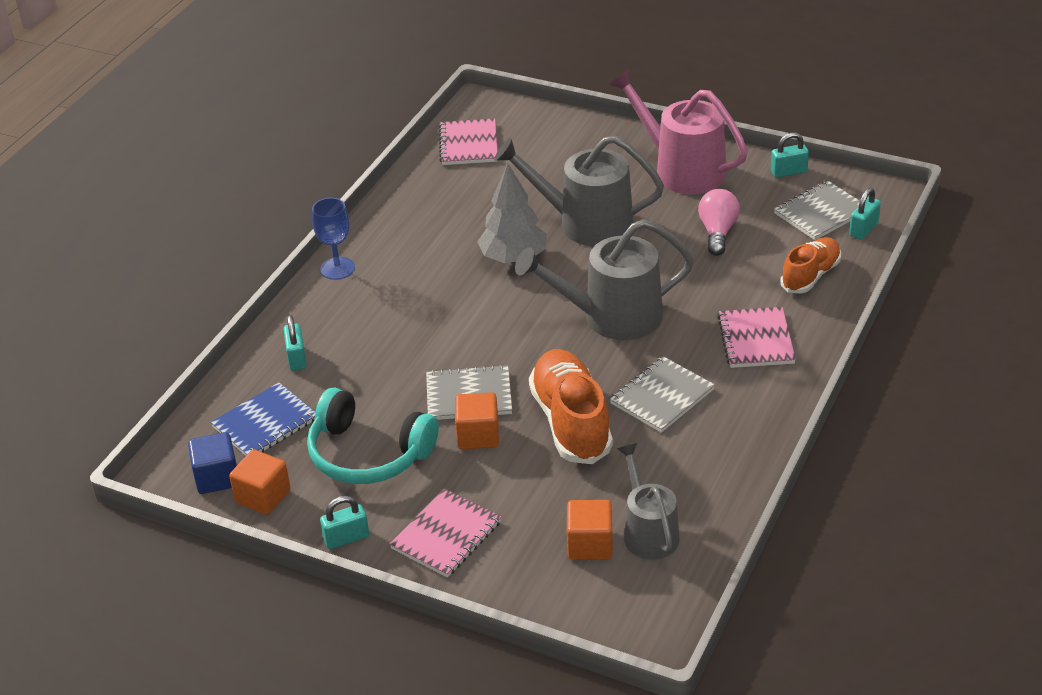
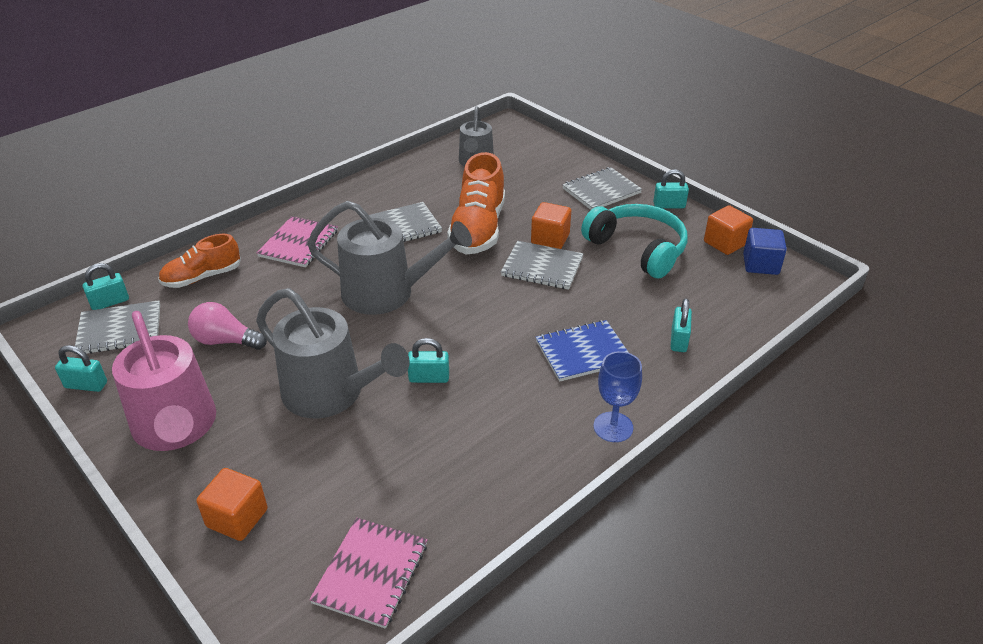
camera: 160 degrees left, 0 degrees up
(265, 423) = (716, 293): blue notebook -> blue notebook (583, 352)
(446, 535) = (601, 191): pink notebook -> grey notebook
(513, 258) = (429, 378): grey tree -> turquoise padlock
(590, 544) = (514, 165): orange cube -> orange cube (237, 518)
(717, 232) = (225, 341): pink light bulb -> pink light bulb turned 75 degrees clockwise

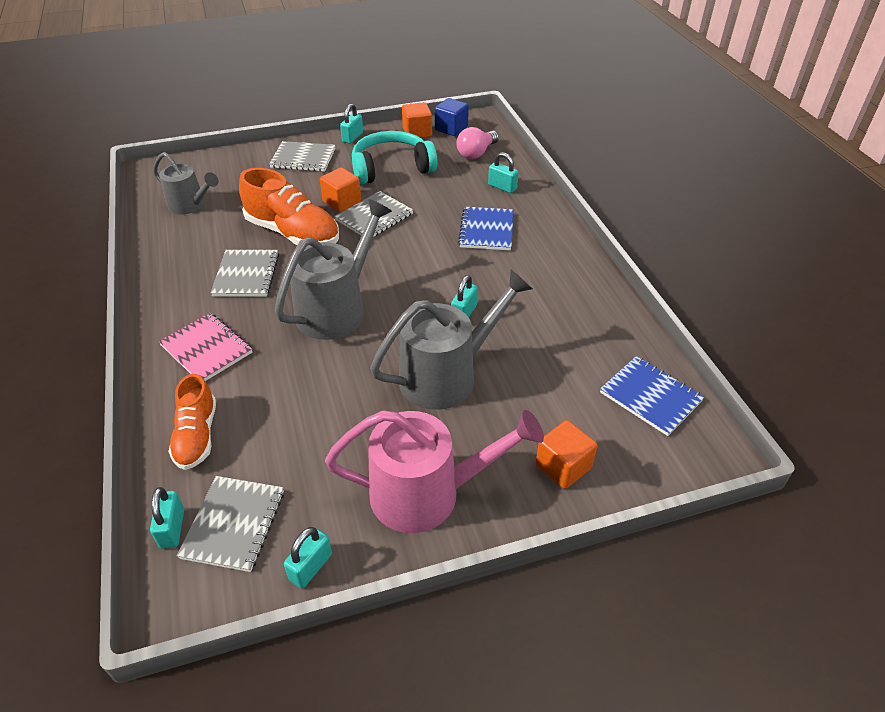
camera: 65 degrees left, 5 degrees up
(225, 341) = (322, 434): pink light bulb -> pink light bulb (476, 153)
(371, 573) = (650, 397): pink notebook -> blue notebook
(601, 191) = (303, 158): grey notebook -> grey notebook turned 75 degrees counterclockwise
(613, 427) = (568, 242): blue goblet -> none

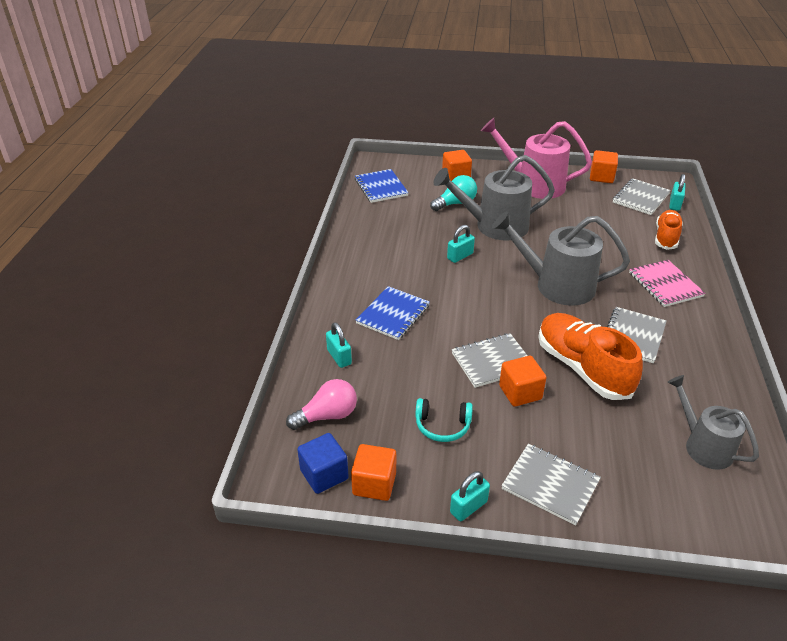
camera: 155 degrees left, 5 degrees down
(311, 567) = (601, 177): turquoise padlock -> orange cube
(336, 309) = (557, 285): grey watering can -> grey watering can turned 45 degrees clockwise
(391, 168) = (442, 426): turquoise headphones -> turquoise headphones, size x0.54
(523, 401) = (455, 203): none -> turquoise light bulb

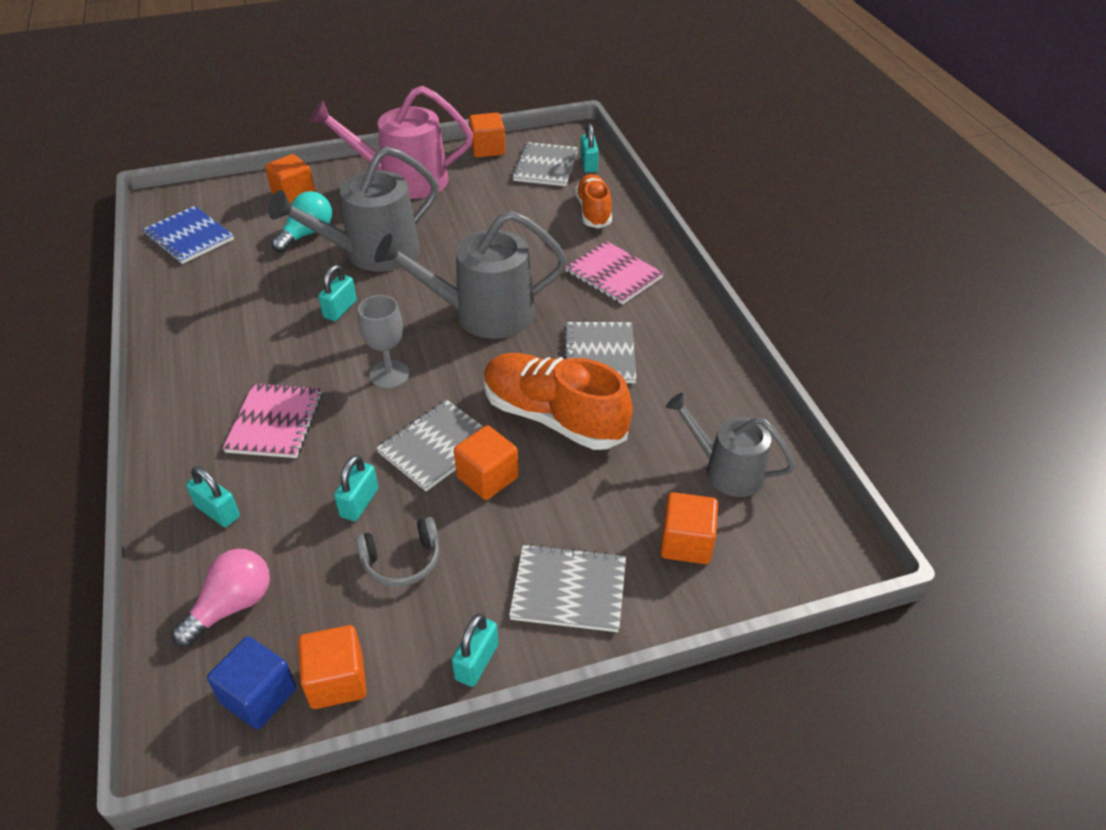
camera: 25 degrees left, 5 degrees up
(393, 314) = (275, 422): blue notebook -> pink notebook
(428, 380) = (359, 503): none -> turquoise padlock
(442, 426) = (402, 561): turquoise headphones -> grey headphones
(477, 306) = (389, 374): none -> grey goblet
(651, 485) = (686, 543): none -> orange cube

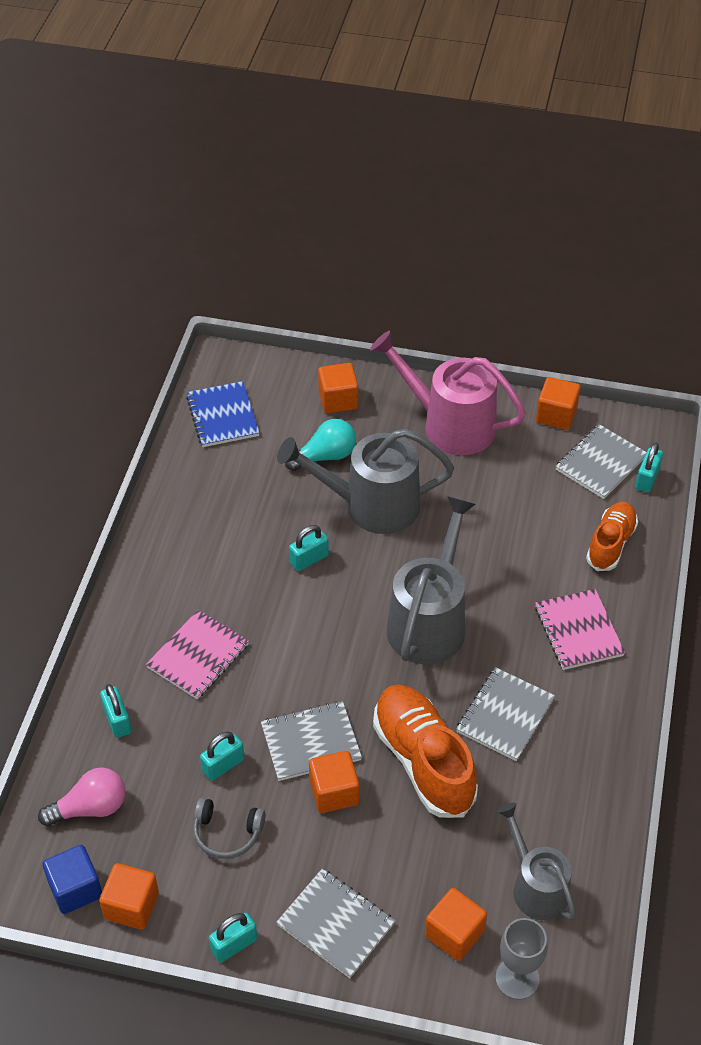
camera: 30 degrees right, 5 degrees up
(389, 374) = (312, 650): grey goblet -> grey goblet (517, 978)
(483, 314) = (429, 622): grey watering can -> grey watering can turned 90 degrees clockwise

